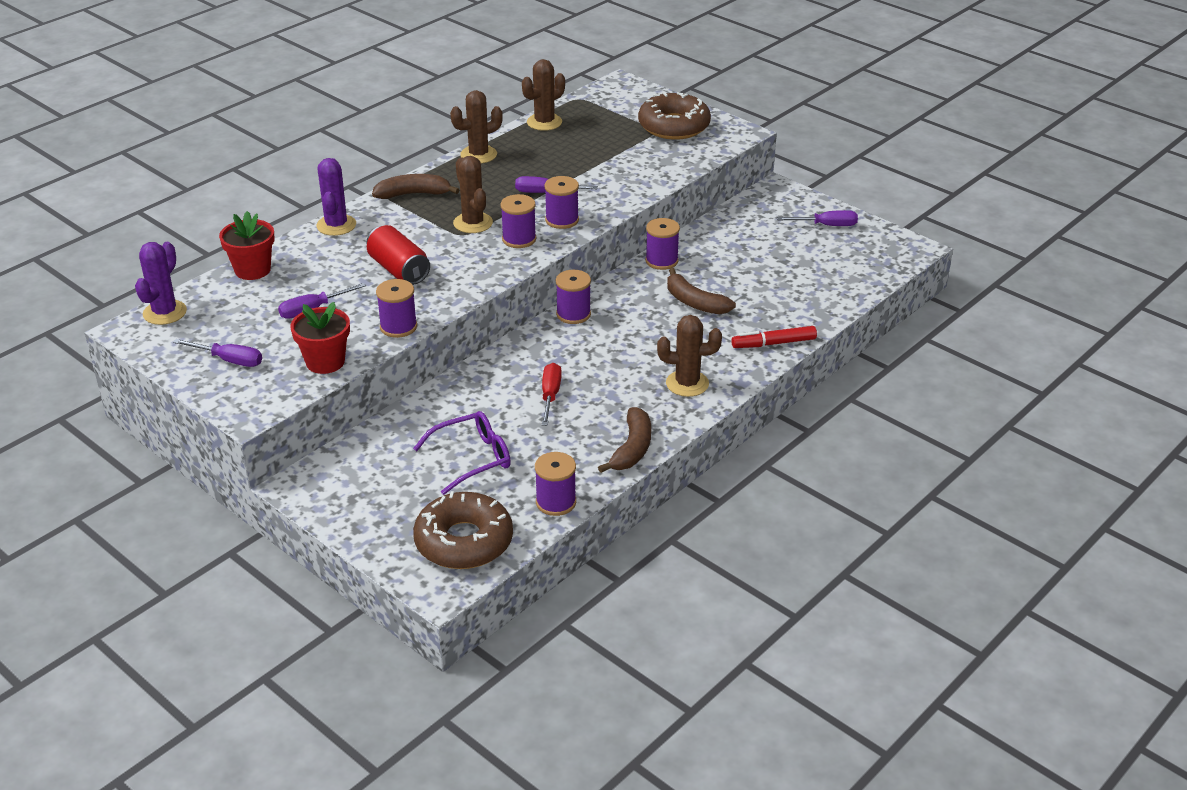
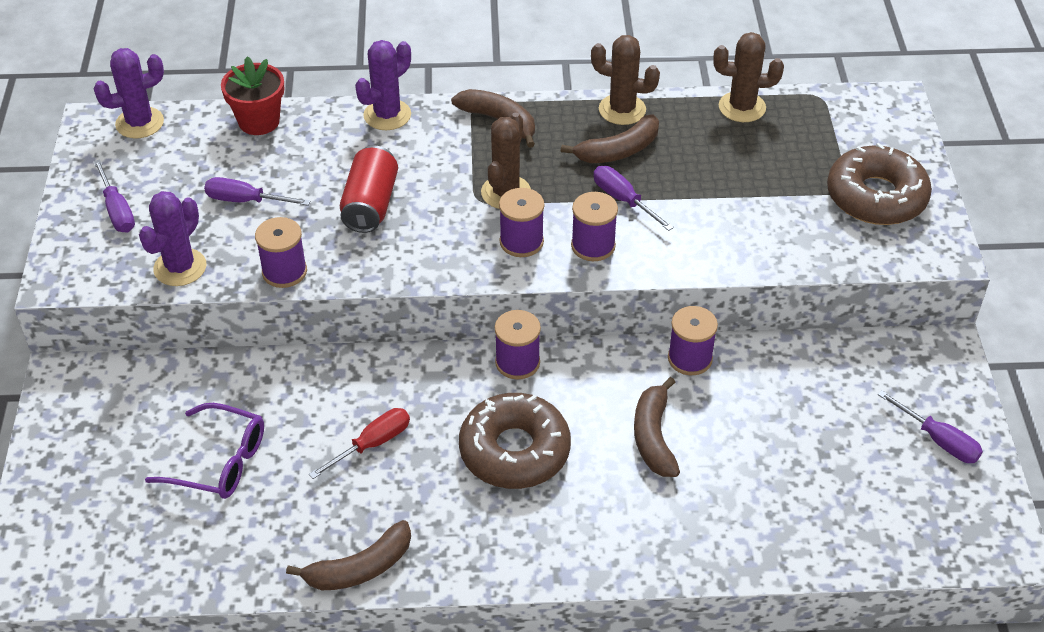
camera: 45 degrees right, 10 degrees up
(325, 362) = (180, 267): red flower pot -> purple cactus
(464, 541) = (98, 548): brown donut -> brown donut (514, 451)
(507, 173) = (618, 150): none -> brown banana
(556, 502) = (219, 572): purple spool -> none
(687, 384) = (512, 533): brown cactus -> none
(773, 343) = (665, 553): red marker -> none

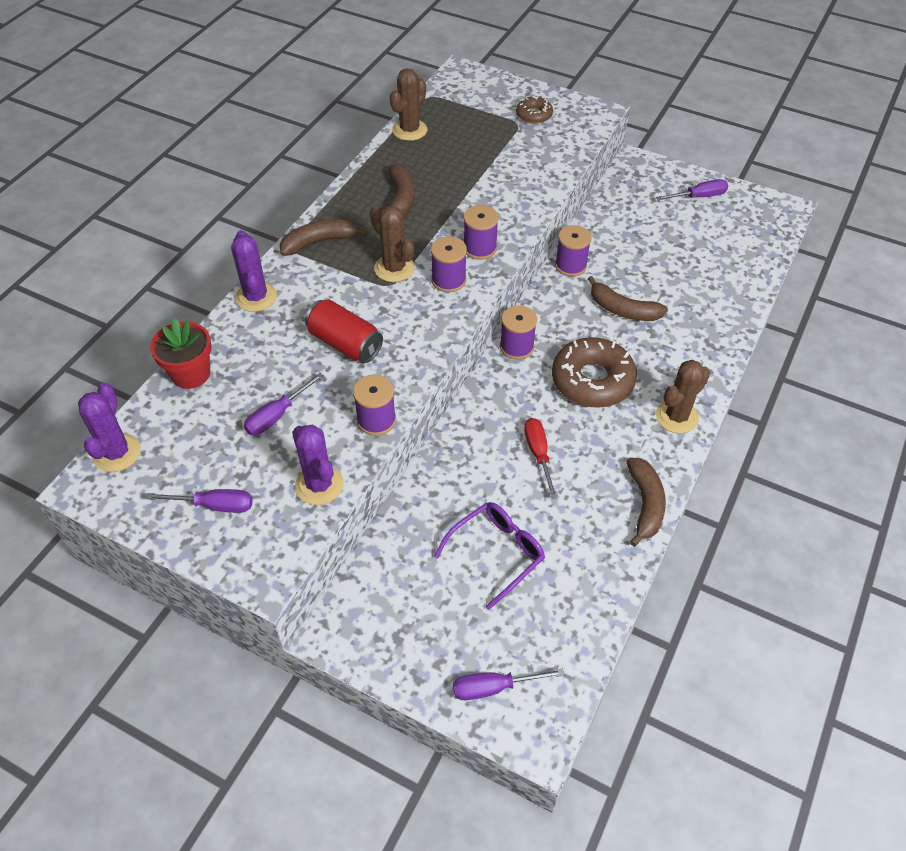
camera: 60 degrees left, 5 degrees up
(622, 110) = (363, 181): brown cactus -> brown cactus (676, 417)
(623, 200) = (449, 217): purple screwdriver -> purple screwdriver (494, 687)
(876, 197) = (534, 115): brown donut -> brown donut, size x0.53

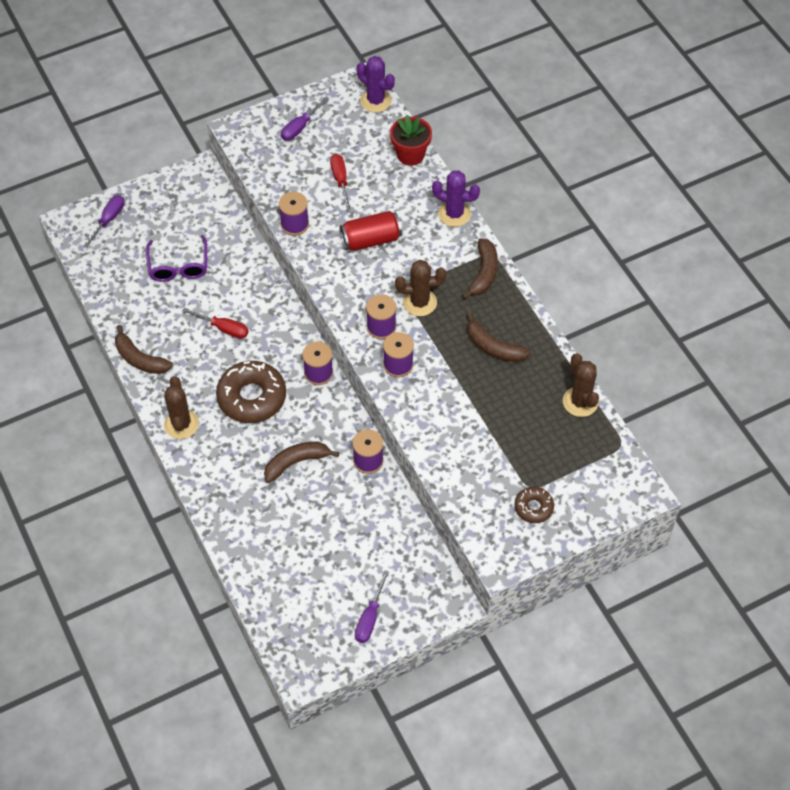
camera: 125 degrees right, 5 degrees up
(277, 415) = (340, 180): purple screwdriver -> red screwdriver
(319, 485) = (272, 176): purple cactus -> none

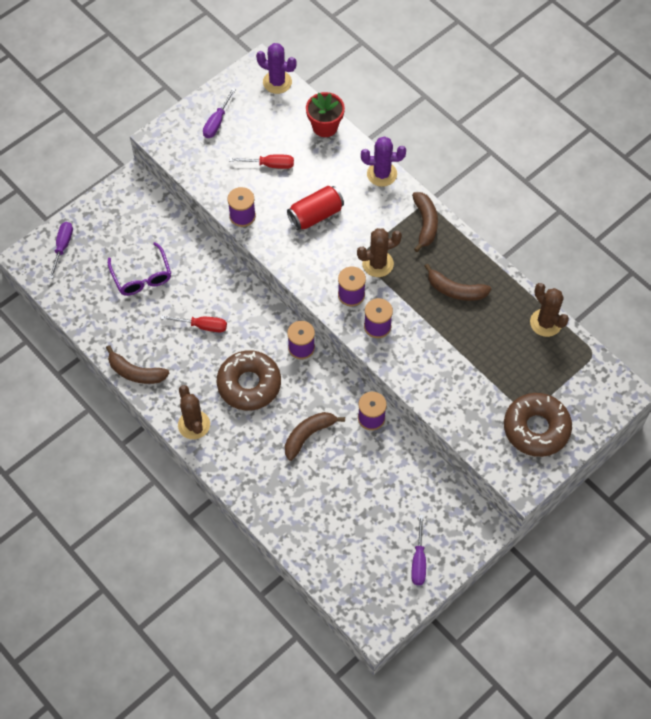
camera: 15 degrees left, 5 degrees up
(340, 180) = (270, 165): red screwdriver -> red screwdriver turned 120 degrees clockwise
(533, 507) = (536, 428): brown donut -> brown donut, size x1.90

